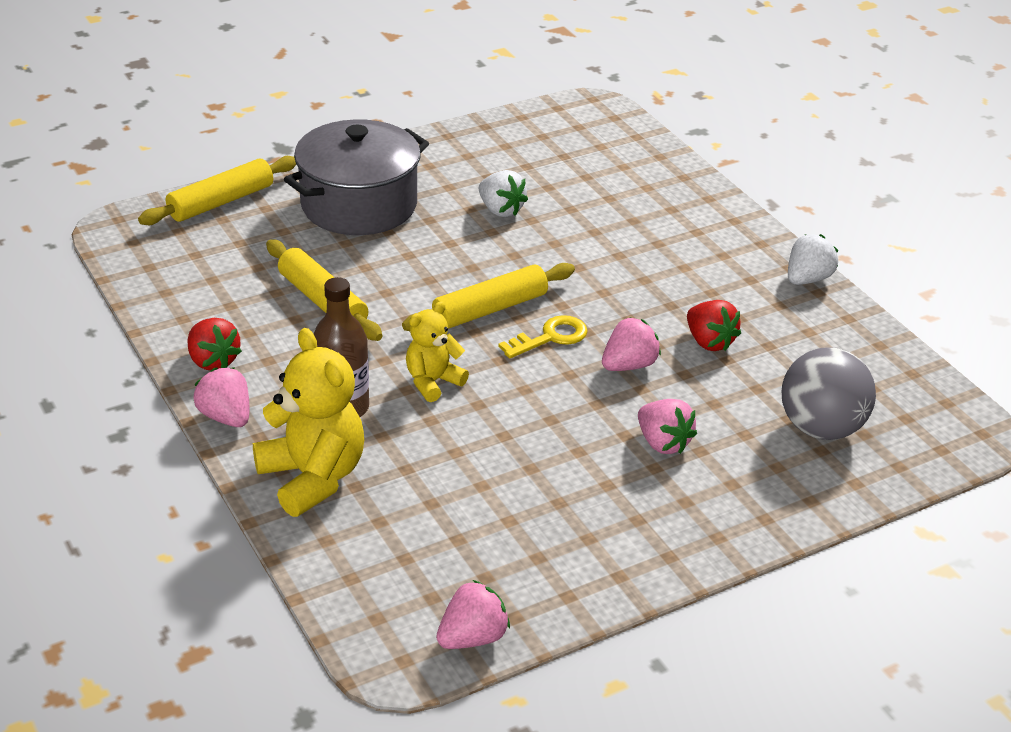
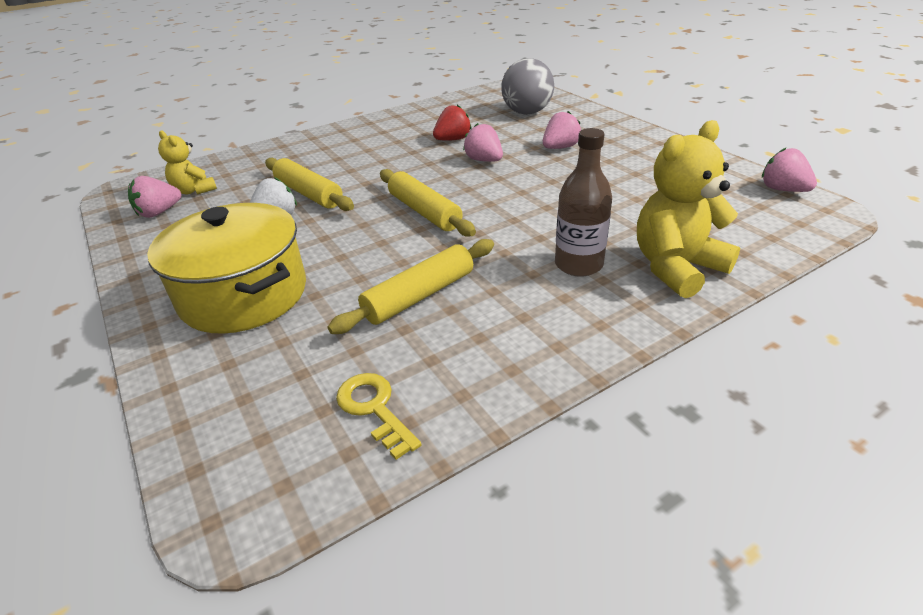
camera: 90 degrees left, 0 degrees up
(213, 361) = (537, 354): red strawberry -> none
(221, 202) = (200, 407): yellow rolling pin -> yellow rolling pin (308, 194)
(226, 417) = (623, 329): pink strawberry -> pink strawberry (159, 212)
(359, 205) = (244, 295): grey pot -> yellow pot
(433, 382) = (527, 227): yellow teddy bear -> yellow teddy bear (194, 190)
(550, 337) = (458, 187): yellow key -> yellow key (374, 409)
(807, 279) = (383, 118): white strawberry -> none

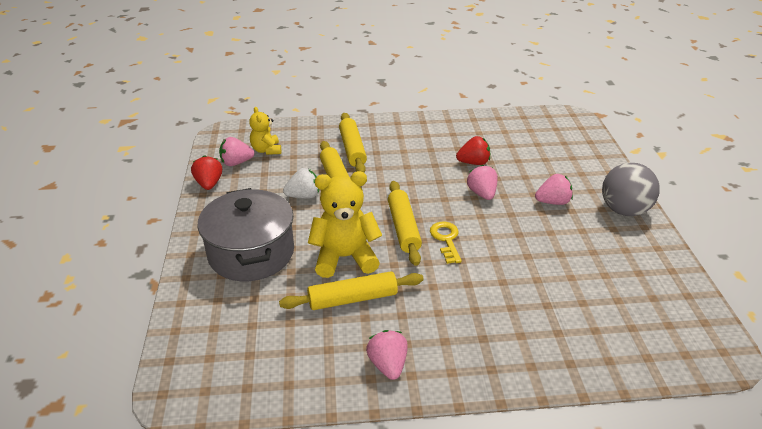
camera: 25 degrees right, 0 degrees up
(131, 243) = (209, 184): none -> red strawberry
(244, 295) = (251, 253): yellow pot -> grey pot
(306, 162) = (352, 149): none -> yellow rolling pin
(374, 409) = (276, 367): yellow key -> yellow key (446, 240)
(527, 112) = (556, 152): grey ball -> grey ball (624, 210)
(578, 264) = (476, 318): brown bottle -> none
(676, 267) = (544, 351): yellow teddy bear -> yellow teddy bear (345, 257)
(782, 190) = (705, 317): pink strawberry -> pink strawberry (388, 365)

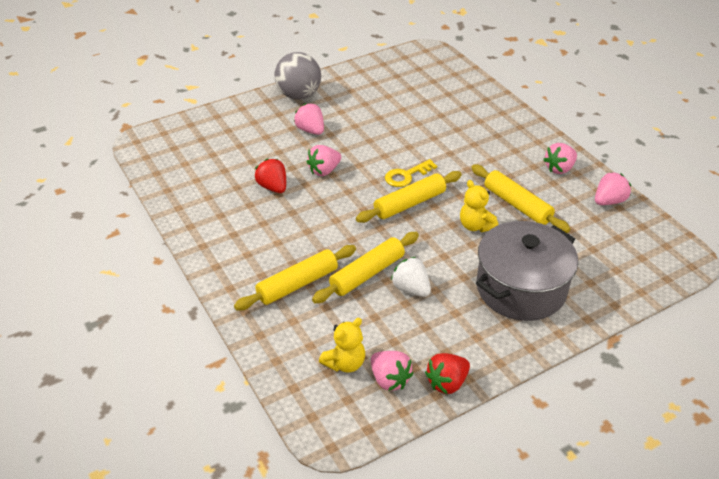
camera: 115 degrees left, 5 degrees up
(305, 380) = (609, 201): none -> pink strawberry
(345, 257) = (475, 226): yellow teddy bear -> yellow teddy bear, size x0.58

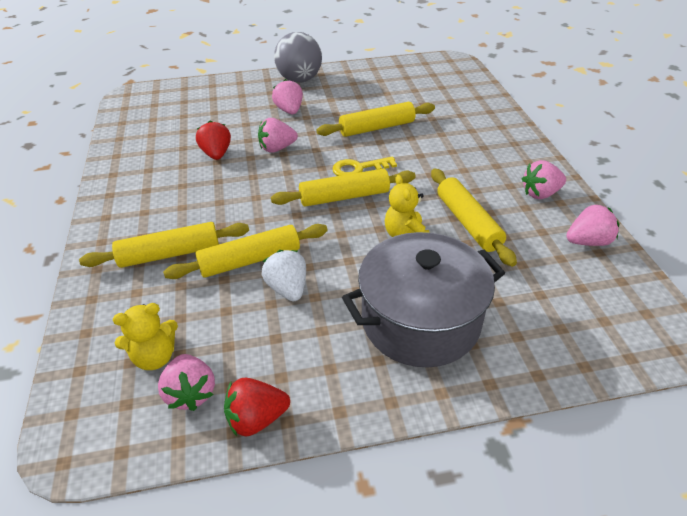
camera: 20 degrees right, 0 degrees up
(399, 133) = (377, 128): none -> yellow rolling pin

